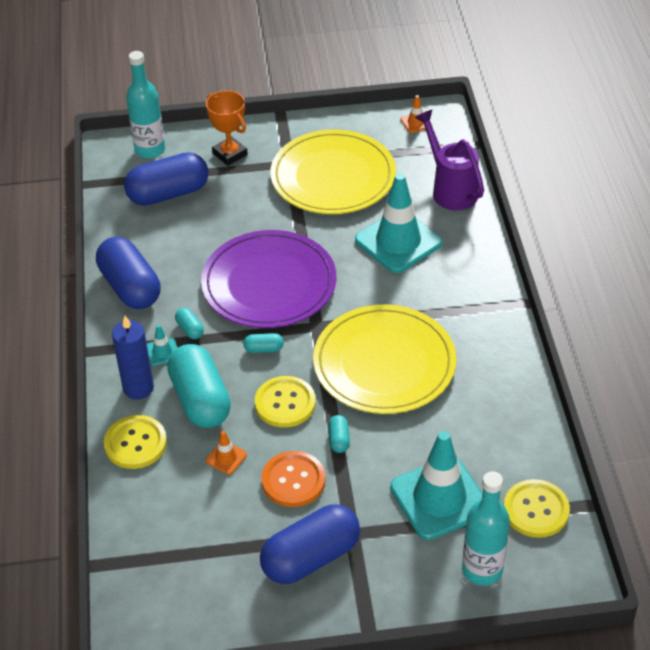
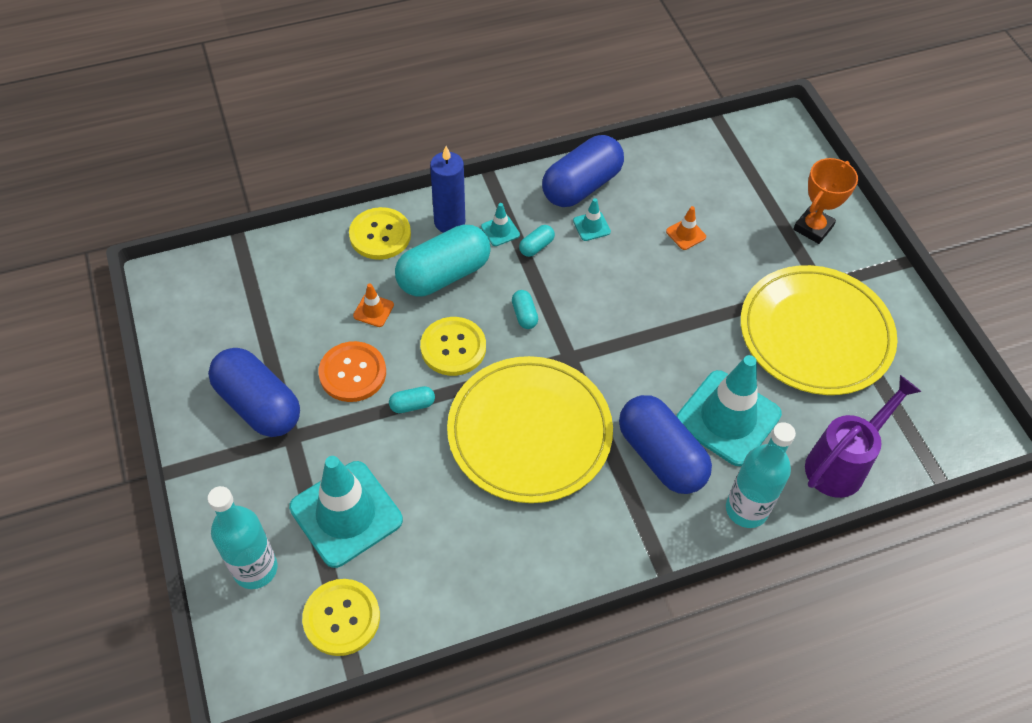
camera: 75 degrees right, 10 degrees up
(150, 150) = (790, 157): turquoise bottle -> turquoise bottle (746, 509)
(168, 194) = (728, 187): blue capsule -> blue capsule (660, 456)
(180, 288) = (591, 226): none -> turquoise traffic cone
(269, 283) = (621, 302): purple plate -> none
(416, 122) = (954, 407): orange traffic cone -> orange traffic cone (686, 234)

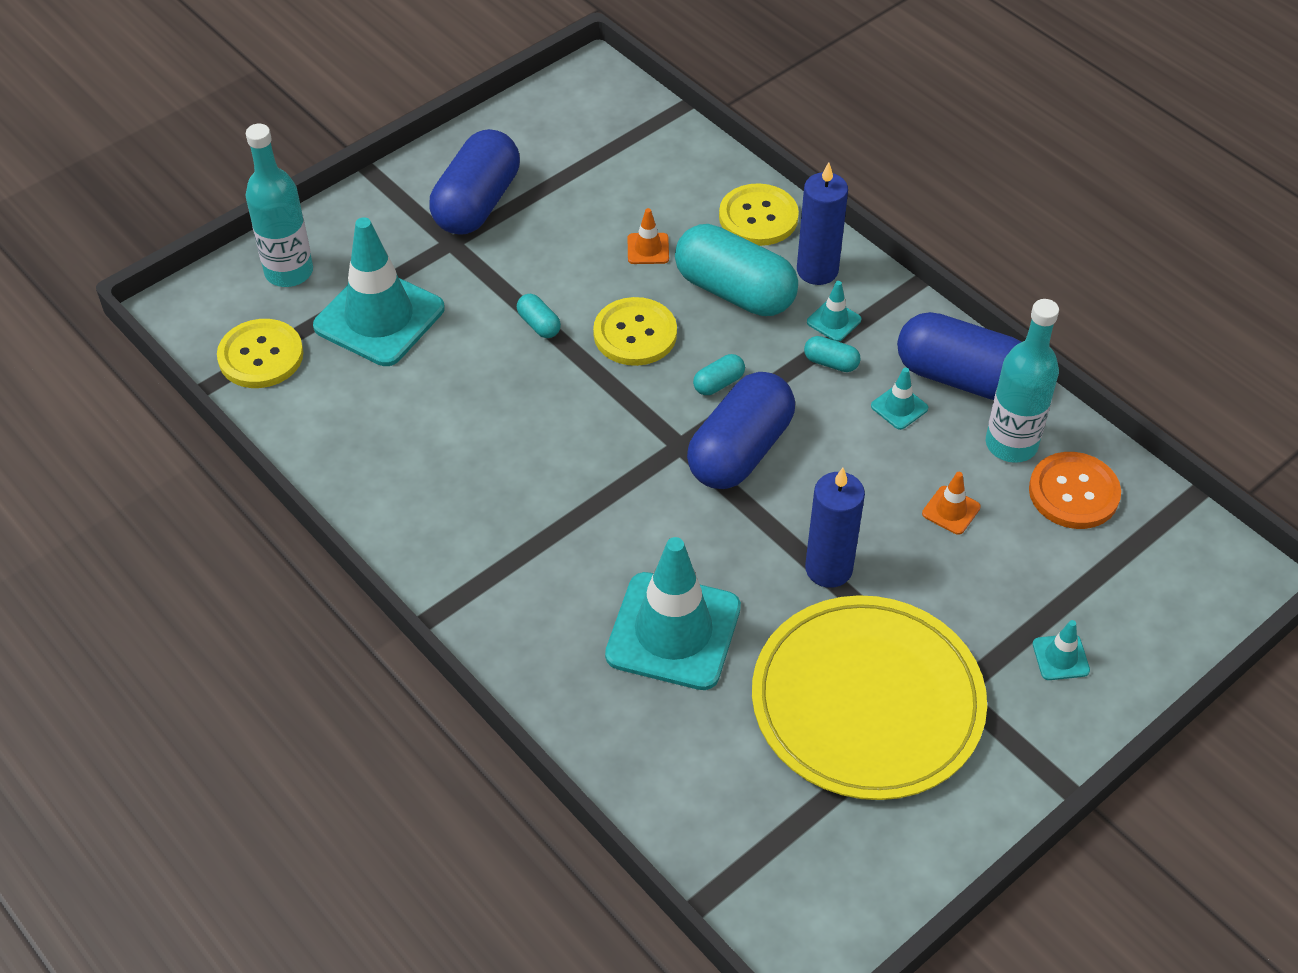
camera: 70 degrees right, 5 degrees down
(352, 373) = (555, 261): orange button -> orange button (1073, 492)
(529, 432) = (555, 439): yellow plate -> none
(660, 456) = (582, 575): blue capsule -> blue capsule (740, 450)
(707, 314) = (828, 569): none -> blue candle
(746, 509) = (546, 684): turquoise bottle -> turquoise bottle (1011, 444)
(813, 228) = (1060, 657): orange trophy -> turquoise traffic cone
(842, 463) = (666, 778): purple watering can -> none

